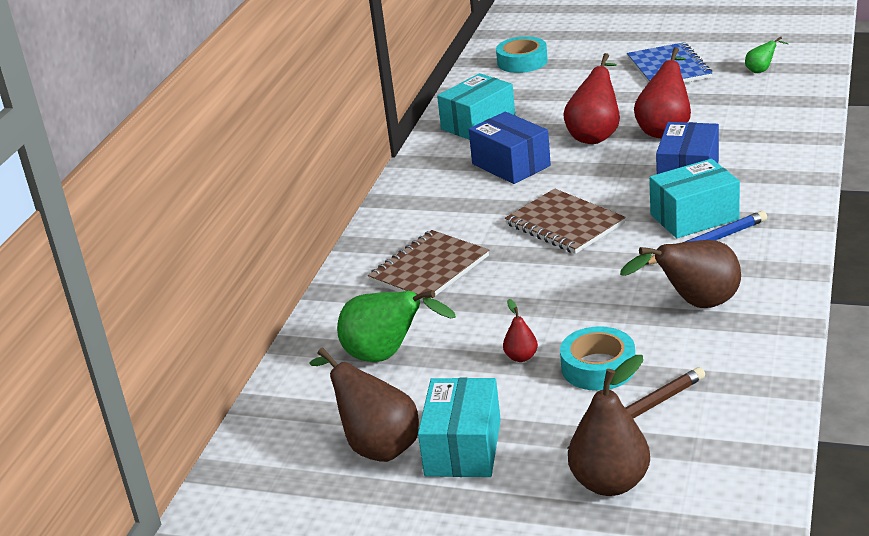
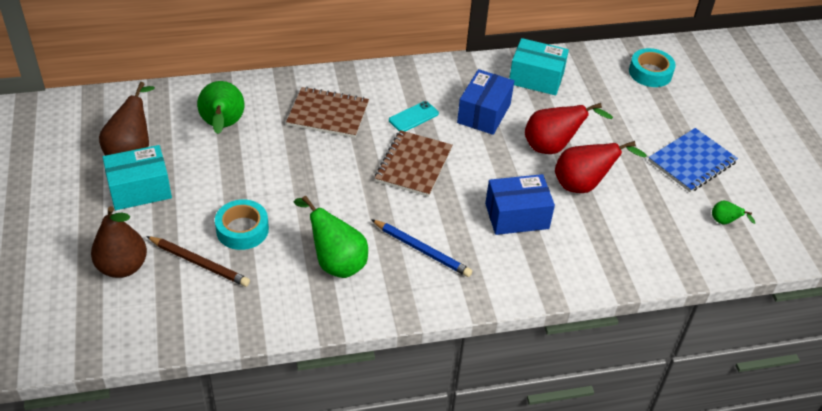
camera: 55 degrees right, 15 degrees up
(482, 210) = (413, 117): none -> turquoise phone
(521, 357) = (242, 189): red pear -> none
(694, 217) = (455, 234): turquoise box -> none
(695, 304) = (335, 262): brown pear -> green pear

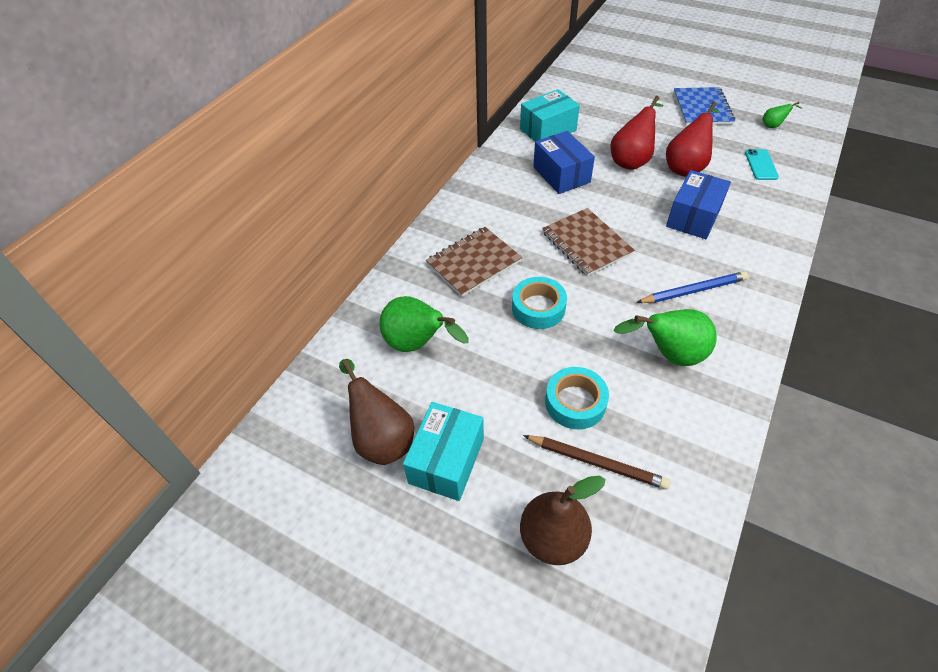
camera: 45 degrees left, 5 degrees up
(199, 263) = (596, 463): brown pencil -> brown pencil turned 45 degrees clockwise
(413, 117) = (528, 214): turquoise phone -> turquoise phone (761, 165)
(650, 73) = (595, 79): turquoise tape -> turquoise tape (538, 308)

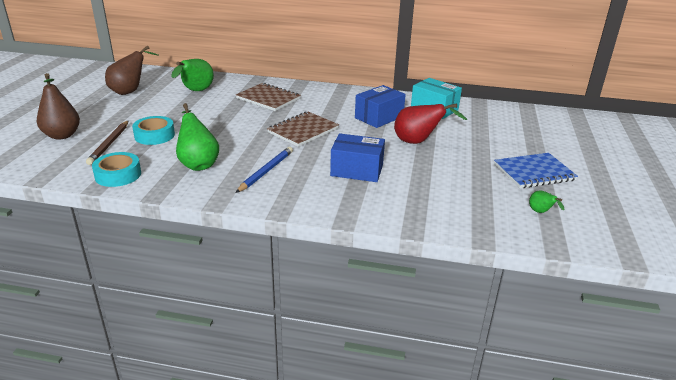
camera: 70 degrees right, 20 degrees down
(446, 461) = (115, 106): turquoise box -> none
(538, 308) = (233, 120): turquoise tape -> turquoise tape (118, 175)
(686, 167) = (427, 166): red pear -> none
(693, 290) = (266, 171): blue pencil -> blue pencil turned 120 degrees counterclockwise
(761, 165) = (460, 203): turquoise phone -> none

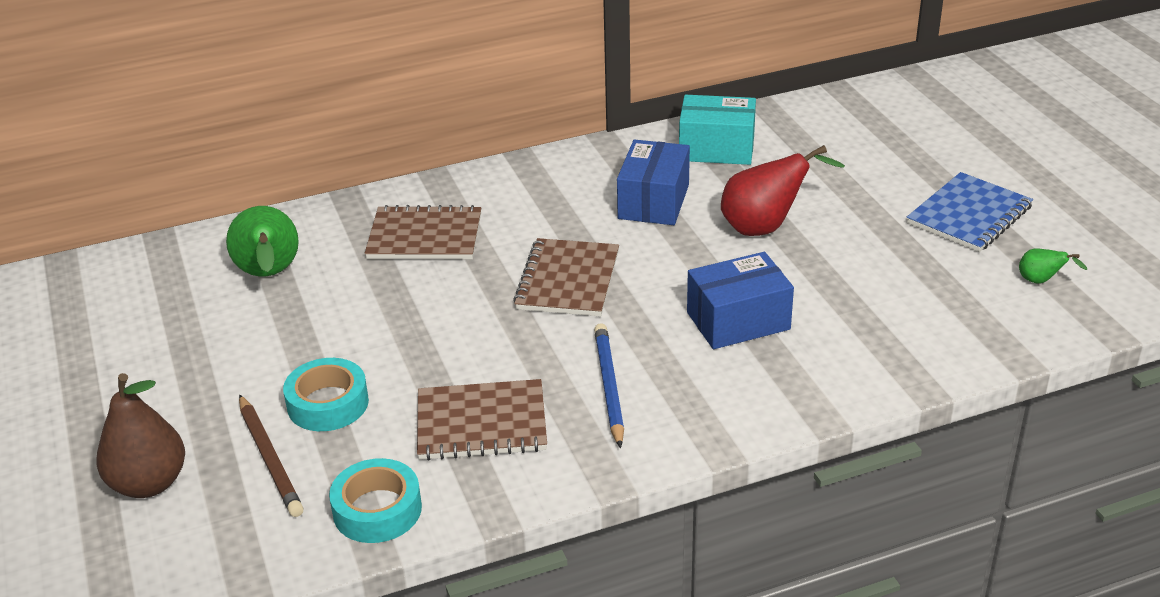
camera: 30 degrees left, 5 degrees up
(130, 91) = (136, 327): brown pear -> none
(198, 163) = (481, 423): green pear -> brown notebook

